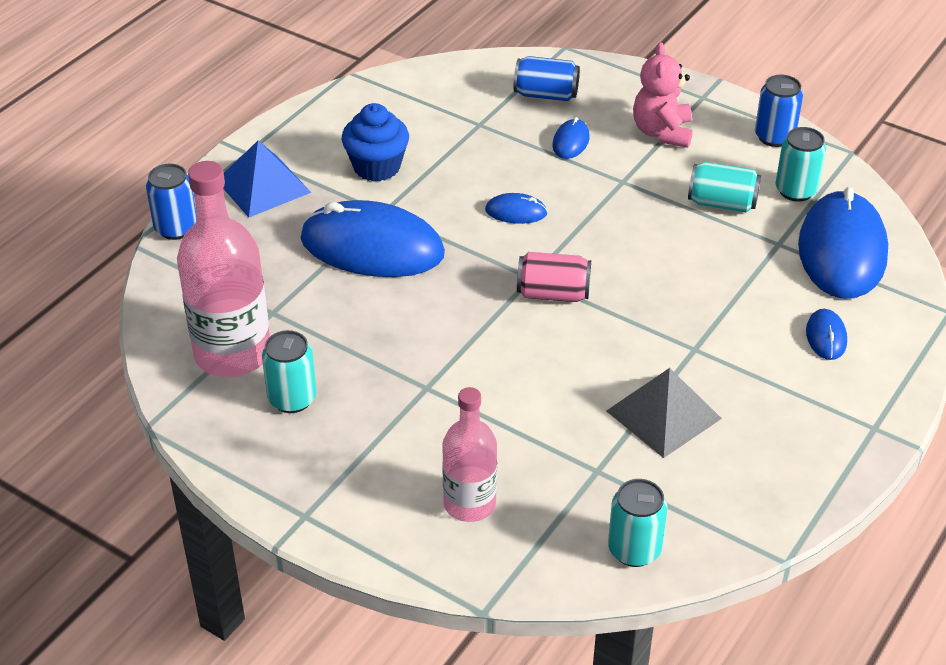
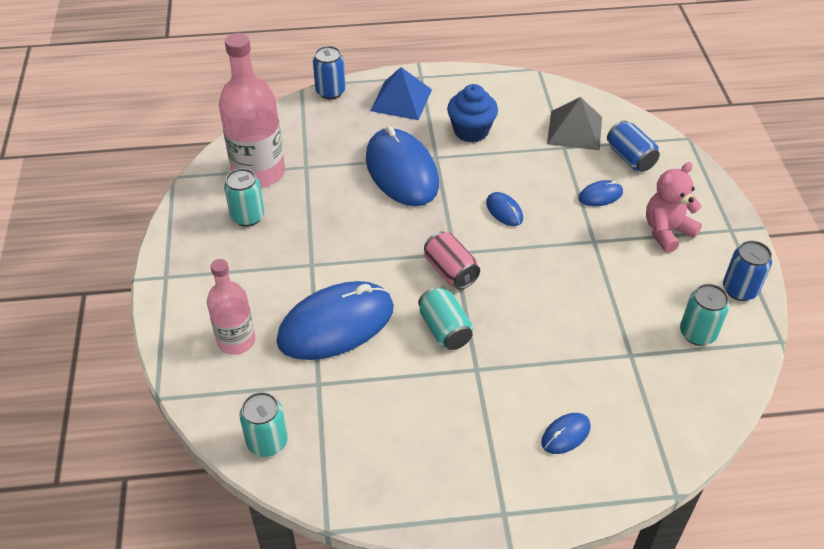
camera: 50 degrees right, 5 degrees up
(664, 414) = (399, 388): grey pyramid -> grey pyramid (575, 130)
(722, 203) = (634, 302): turquoise can -> turquoise can (445, 329)
(842, 250) = (666, 394): blue mouse -> blue mouse (336, 324)

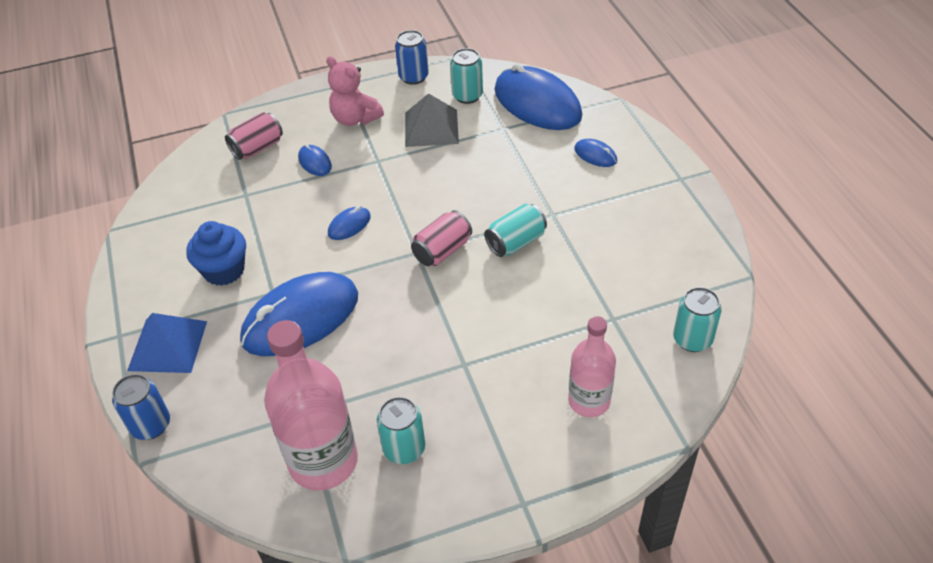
camera: 100 degrees left, 0 degrees up
(336, 324) = (538, 323): blue mouse -> blue mouse (537, 103)
(575, 130) = (217, 189): grey pyramid -> grey pyramid (431, 127)
(630, 158) = (257, 148): blue can -> pink can

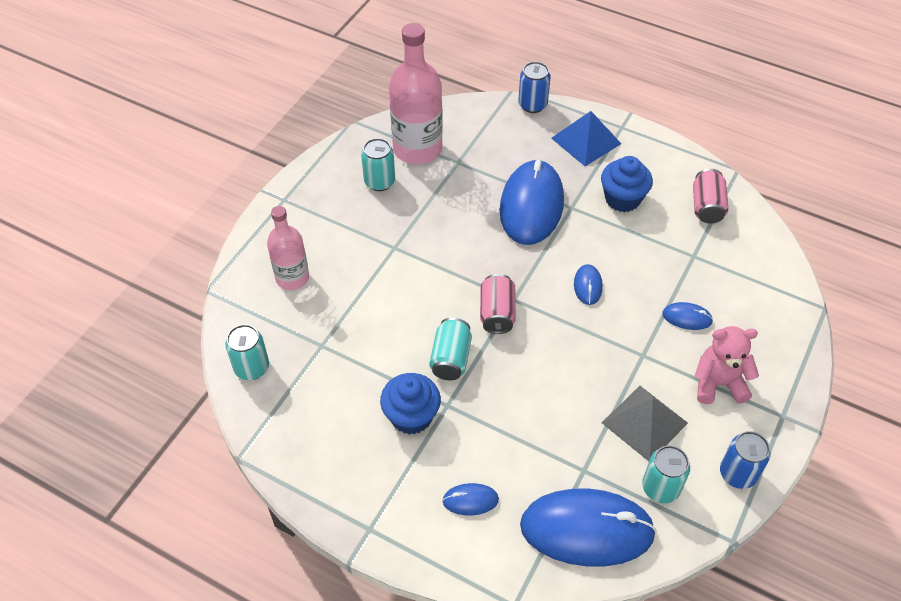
camera: 135 degrees right, 5 degrees up
(257, 148) = (748, 298): pink can -> pink can (707, 206)
(587, 223) = (411, 416): none -> blue cupcake

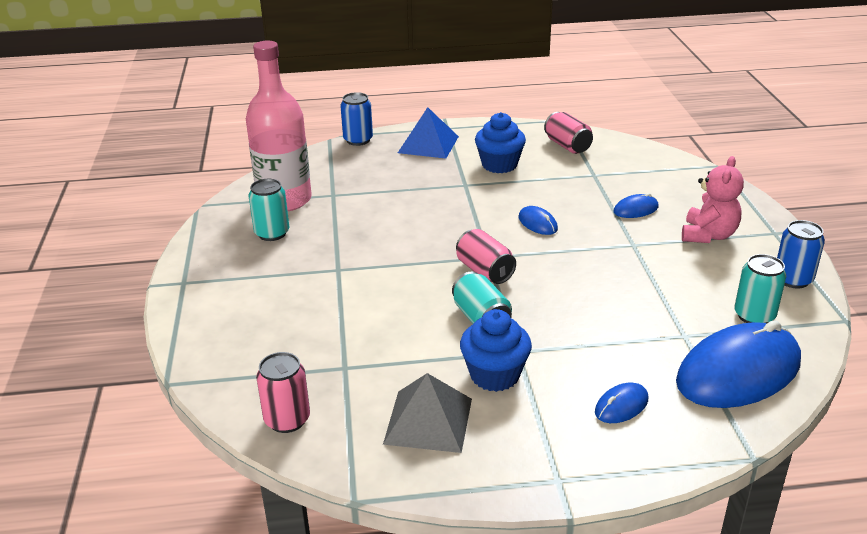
camera: 35 degrees left, 20 degrees down
(252, 368) = (287, 420): turquoise can -> pink can
(292, 278) = (256, 333): pink bottle -> none
(531, 205) = (430, 196): blue mouse -> none
(644, 423) = (689, 283): grey pyramid -> grey pyramid (428, 421)
(718, 383) = (708, 235): pink teddy bear -> pink teddy bear turned 150 degrees clockwise

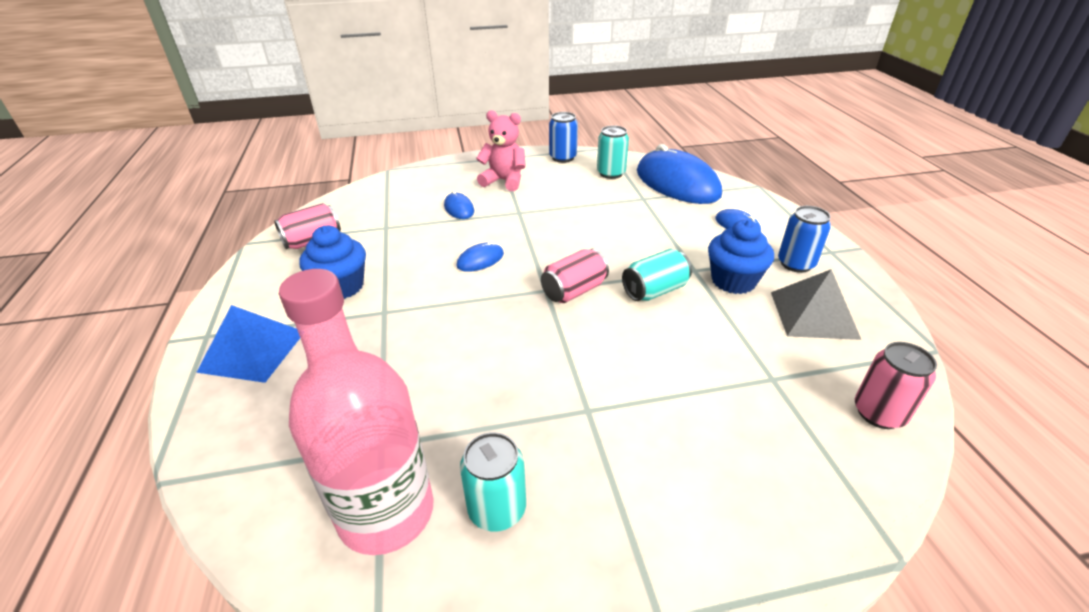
camera: 95 degrees left, 5 degrees up
(358, 140) = (192, 437): blue can -> blue can (795, 264)

